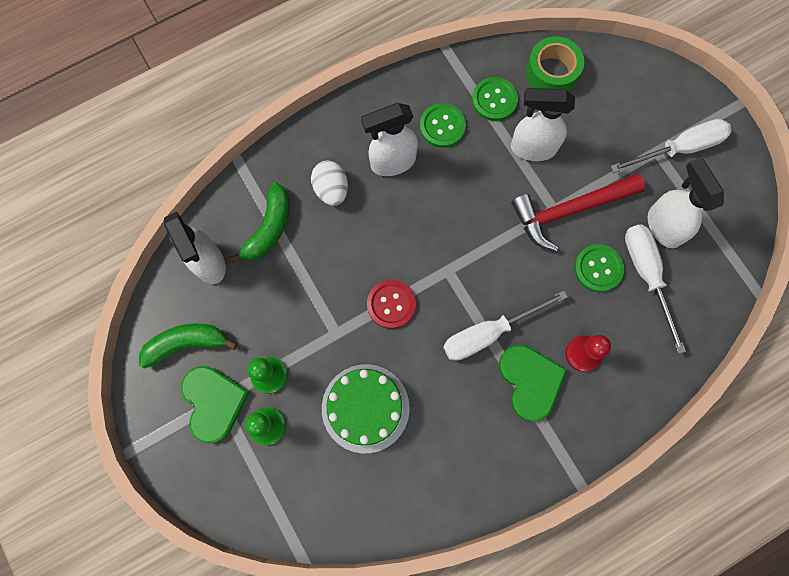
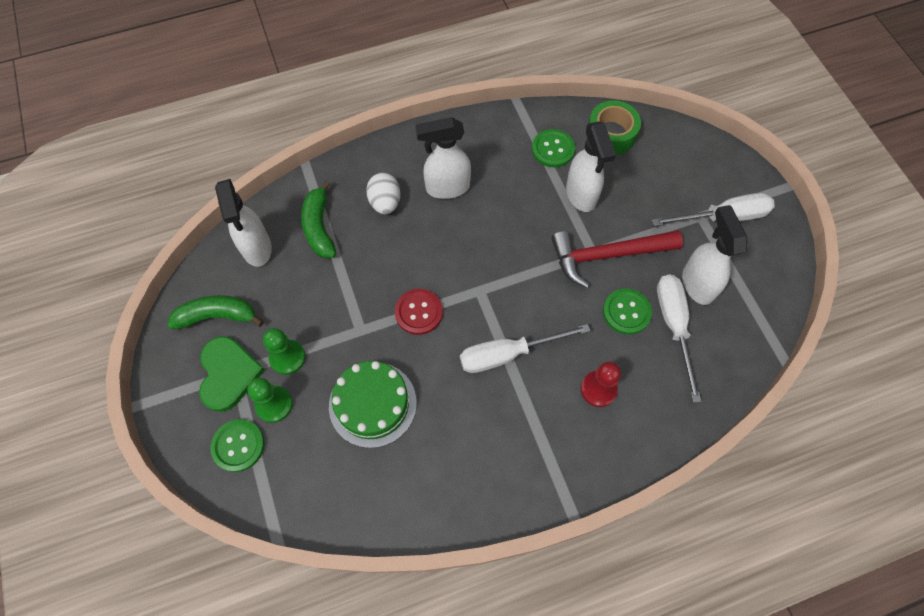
camera: 10 degrees right, 10 degrees down
(269, 228) = (319, 227): green banana -> green banana turned 135 degrees clockwise
(442, 126) = (500, 164): green button -> green button (238, 446)
(530, 381) = (540, 406): green heart -> none
(532, 148) = (581, 195): white spray bottle -> white spray bottle turned 120 degrees counterclockwise

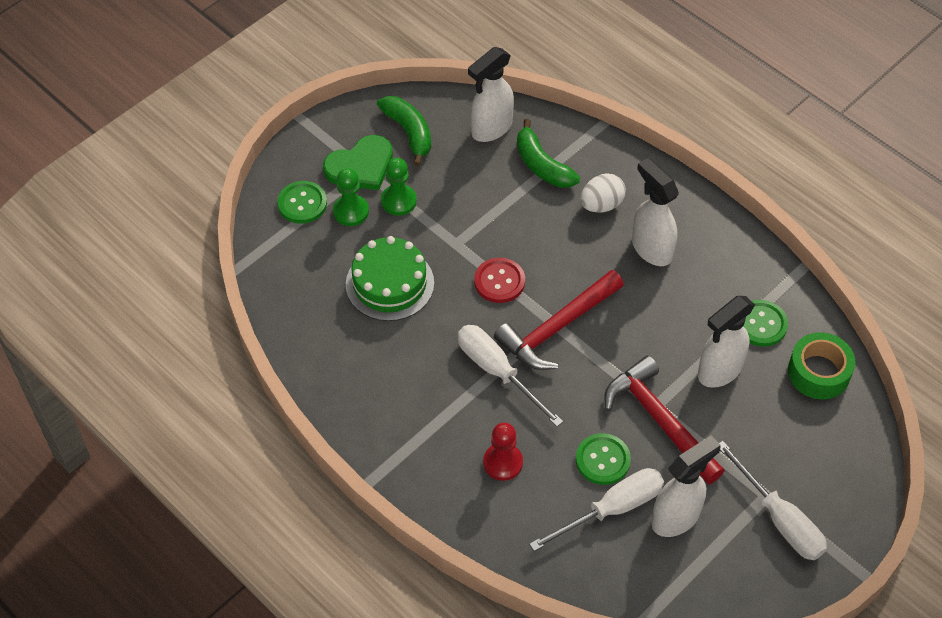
camera: 65 degrees right, 10 degrees down
(319, 227) = (542, 165): green banana -> green banana turned 90 degrees counterclockwise
(487, 289) = (557, 328): none -> red hammer

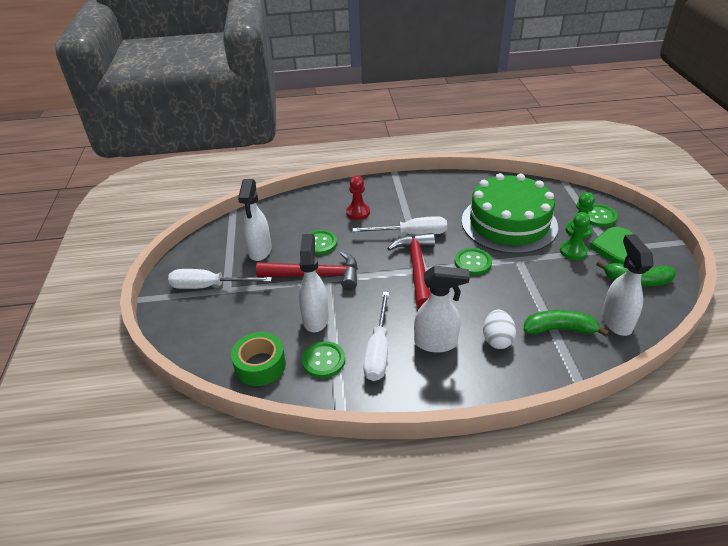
camera: 130 degrees right, 15 degrees down
(390, 283) = (509, 223): green cake -> green cake, size x1.60
(499, 281) = (473, 262): red button -> green button
(612, 509) = (291, 233): white screwdriver -> white screwdriver (378, 350)

